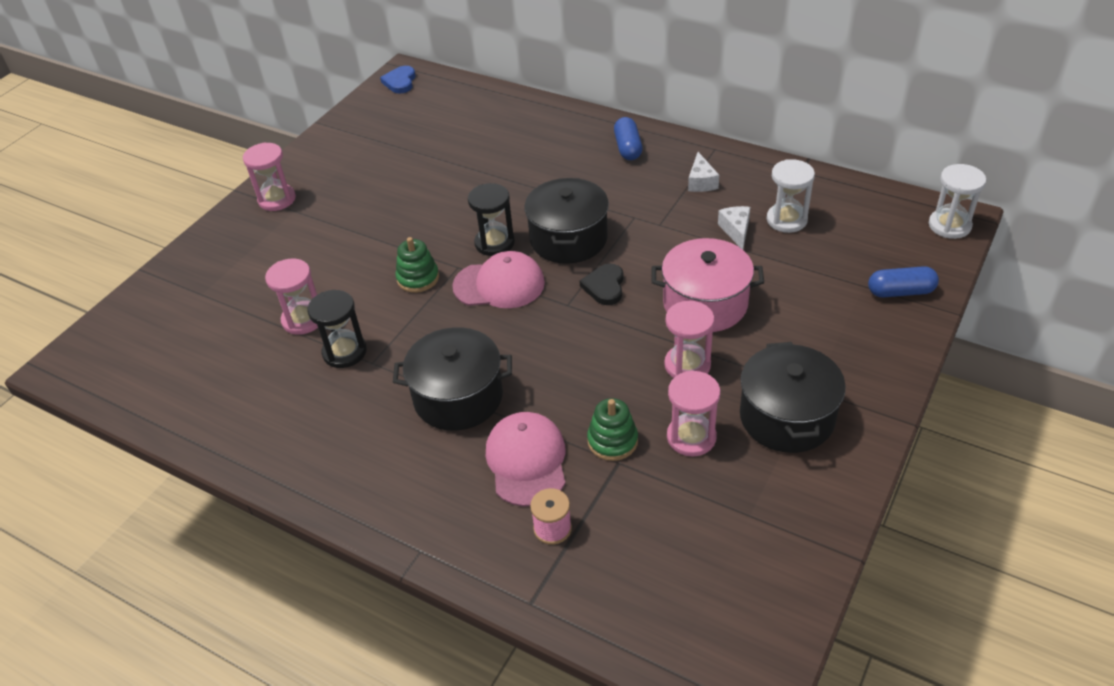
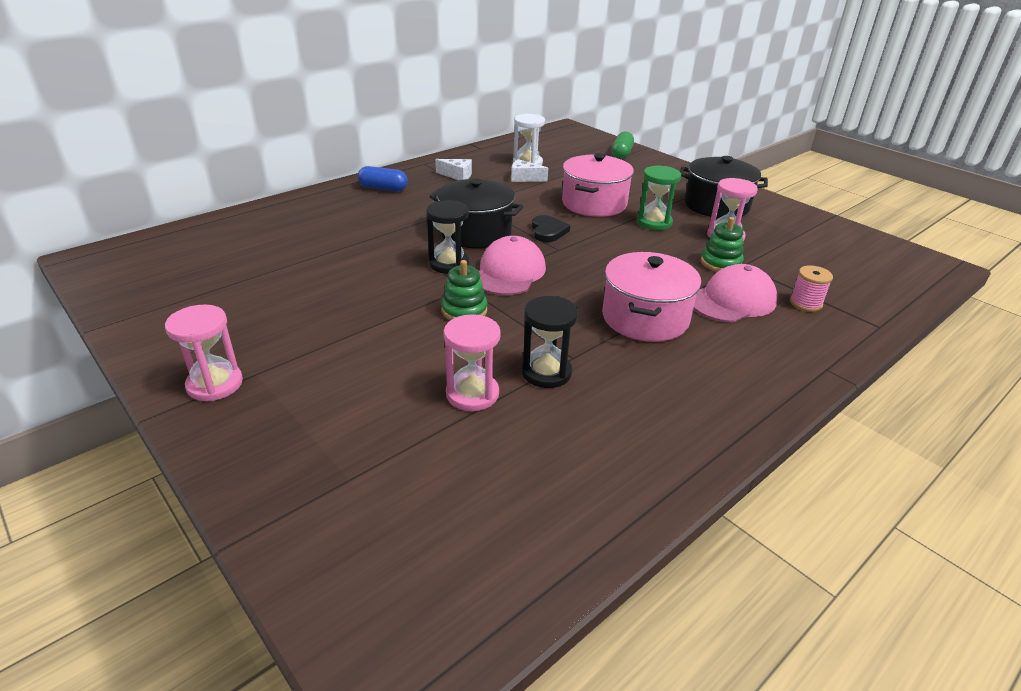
camera: 75 degrees left, 10 degrees down
(400, 82) = (102, 264): blue heart -> none
(458, 397) = (645, 318): black pot -> pink pot
(527, 461) = (732, 300): pink cap -> pink cap turned 135 degrees clockwise
(605, 286) = (548, 231): black heart -> black heart turned 120 degrees counterclockwise
(687, 365) = (654, 222): pink hourglass -> green hourglass
(900, 292) = (621, 154): blue capsule -> green capsule
(949, 225) = (572, 130): white hourglass -> none

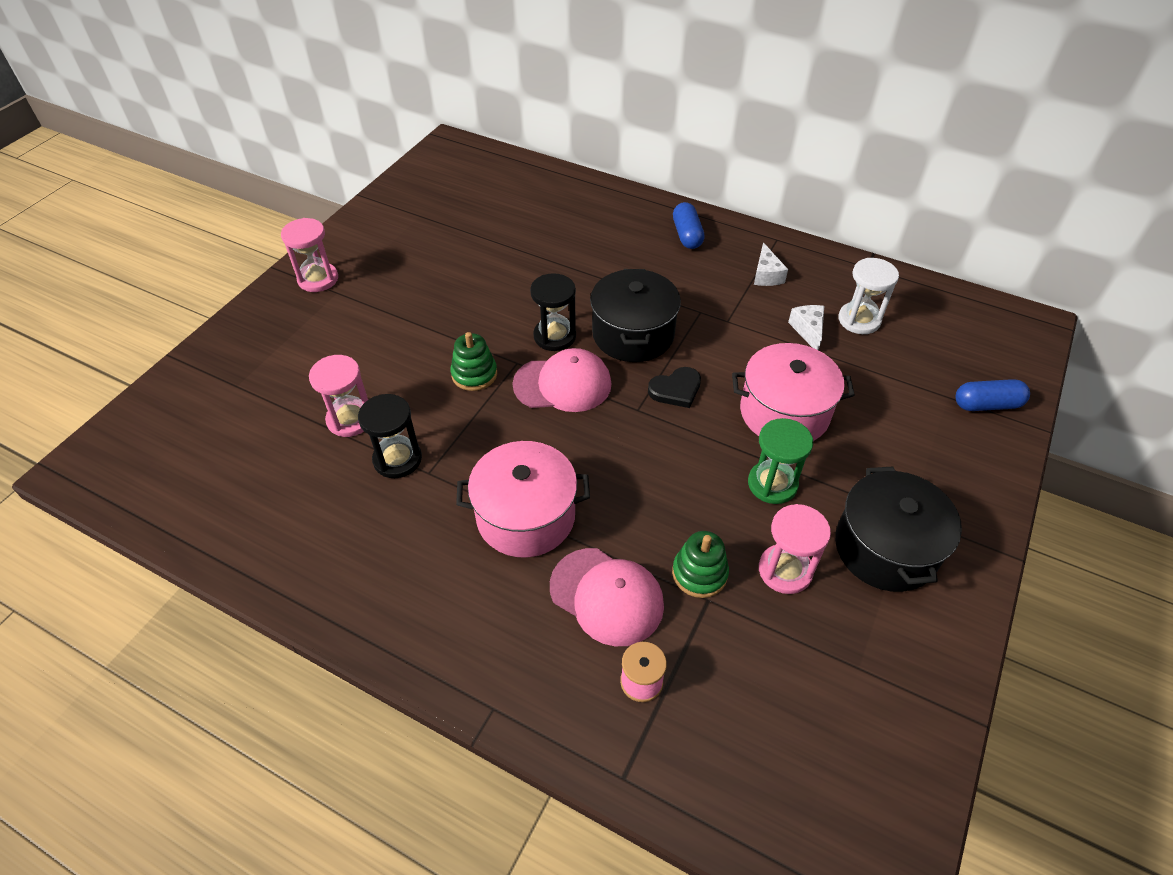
camera: 70 degrees right, 15 degrees up
(621, 154) = (986, 405): green capsule -> blue capsule

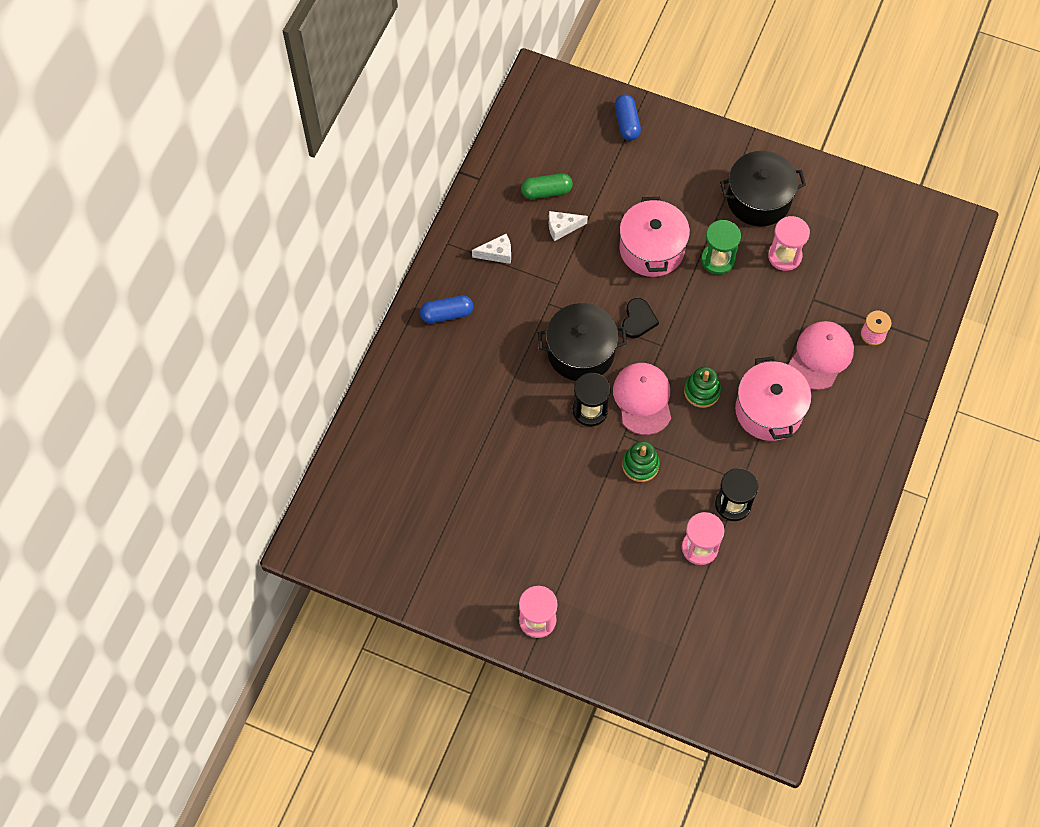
camera: 95 degrees left, 15 degrees up
(676, 390) = (638, 320): black heart -> black heart turned 45 degrees clockwise
(699, 573) = (795, 304): green stacking toy -> green stacking toy (702, 391)
(859, 320) = (546, 191): white hourglass -> green capsule

